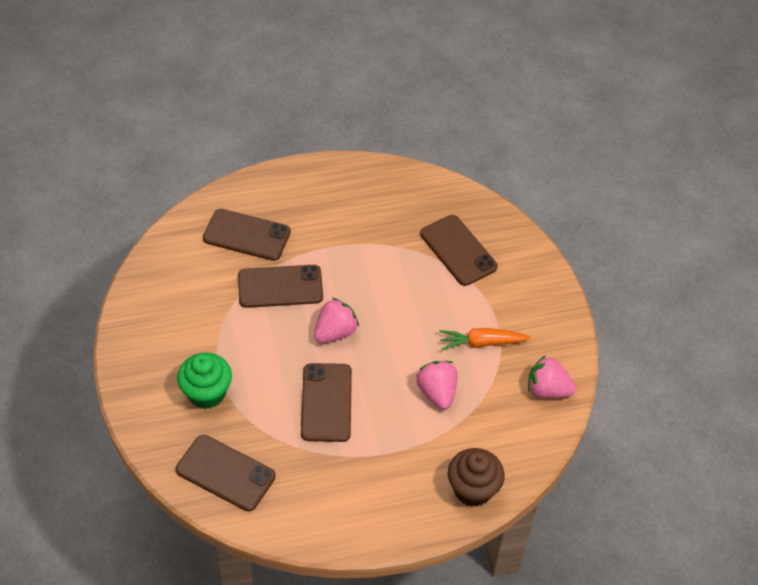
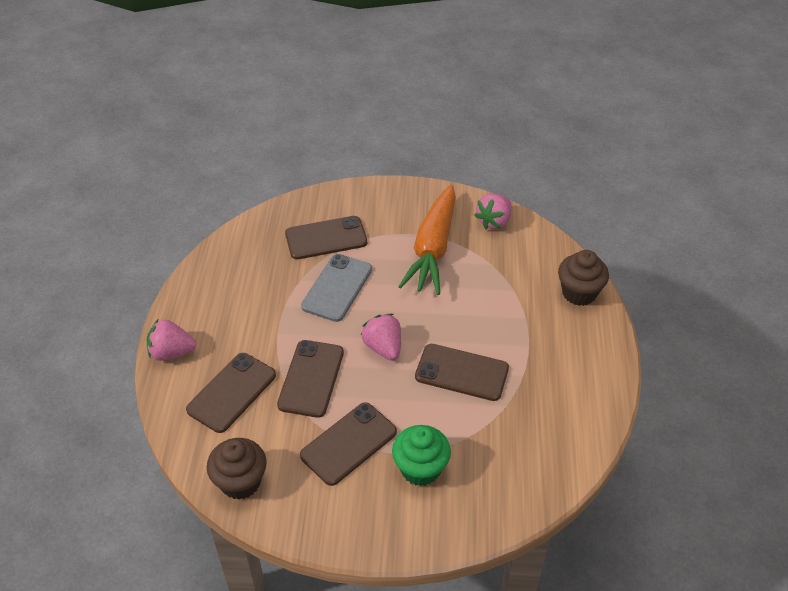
camera: 70 degrees left, 5 degrees down
(159, 269) = (240, 482): none -> brown cupcake
(225, 473) = (520, 471): brown phone -> brown phone (348, 443)
(396, 277) = (337, 288): none -> grey phone
(437, 392) = (475, 291): pink strawberry -> pink strawberry (171, 352)
(481, 343) = (432, 249): orange carrot -> orange carrot, size x1.84

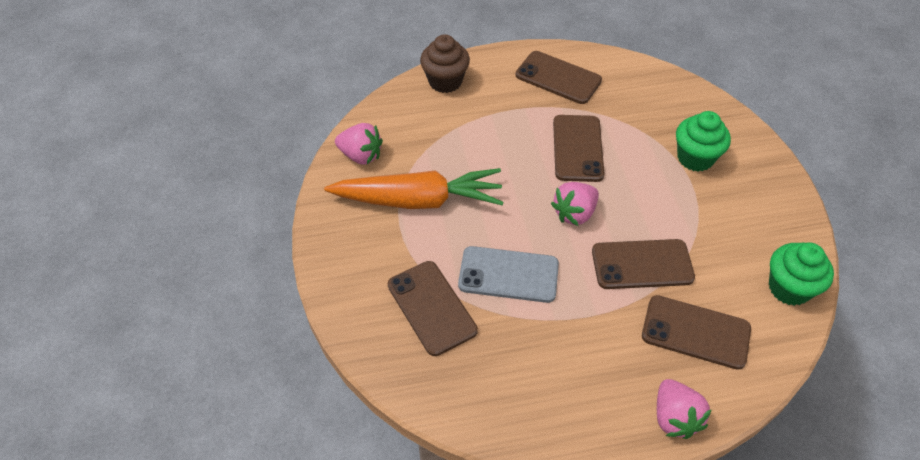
camera: 105 degrees left, 5 degrees up
(240, 482) = (789, 288): brown cupcake -> green cupcake
(348, 443) = (699, 214): brown phone -> brown phone (558, 78)

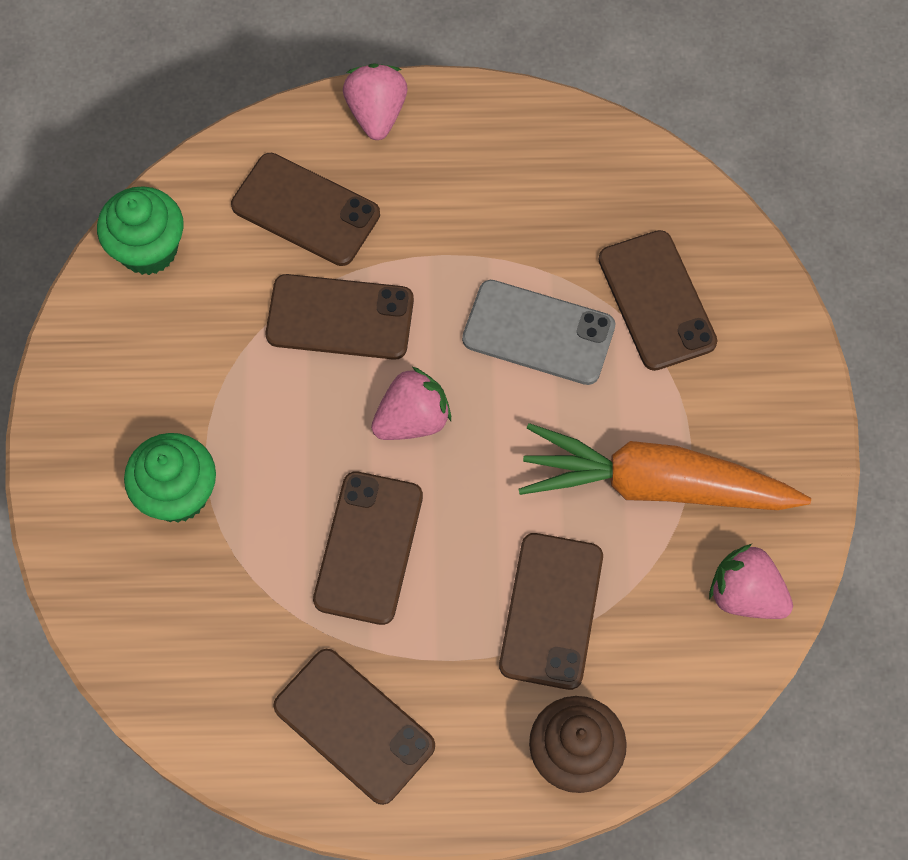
camera: 170 degrees left, 15 degrees up
(468, 134) = (551, 611): none -> brown phone

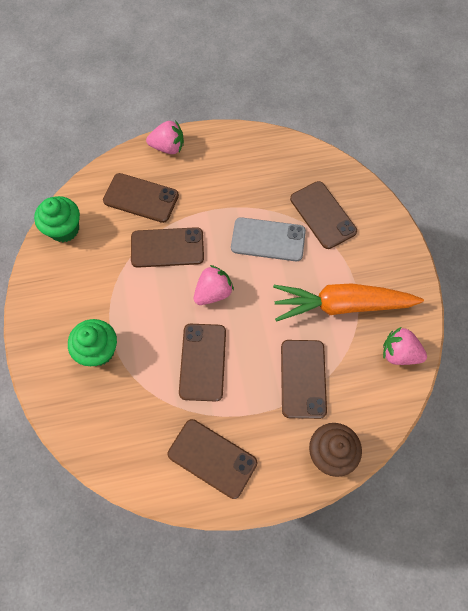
camera: 10 degrees left, 0 degrees up
(376, 113) = (168, 147): pink strawberry -> pink strawberry turned 105 degrees clockwise

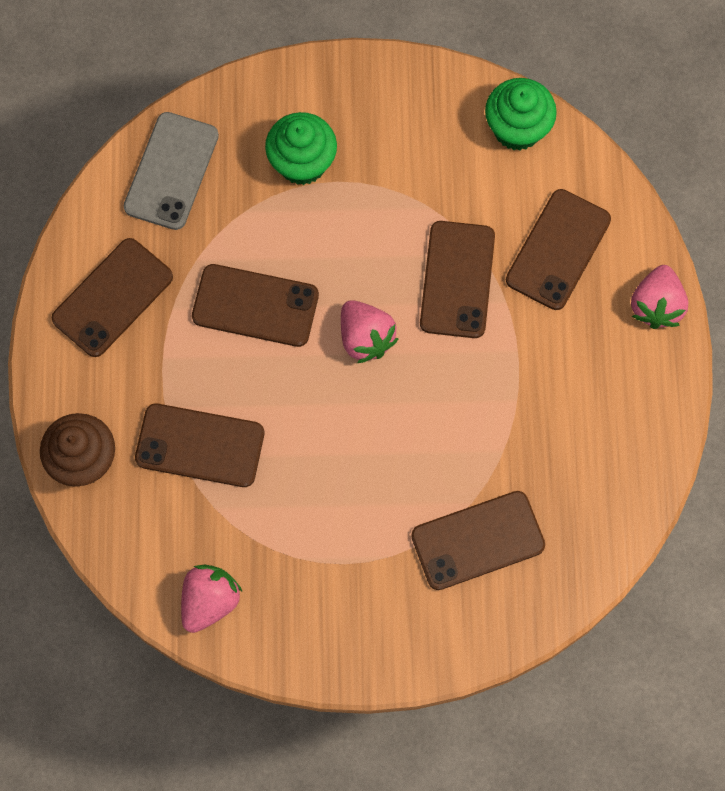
camera: 100 degrees right, 5 degrees up
(268, 239) = (445, 440): grey phone -> grey phone (171, 171)
(341, 305) = (306, 531): orange carrot -> none

